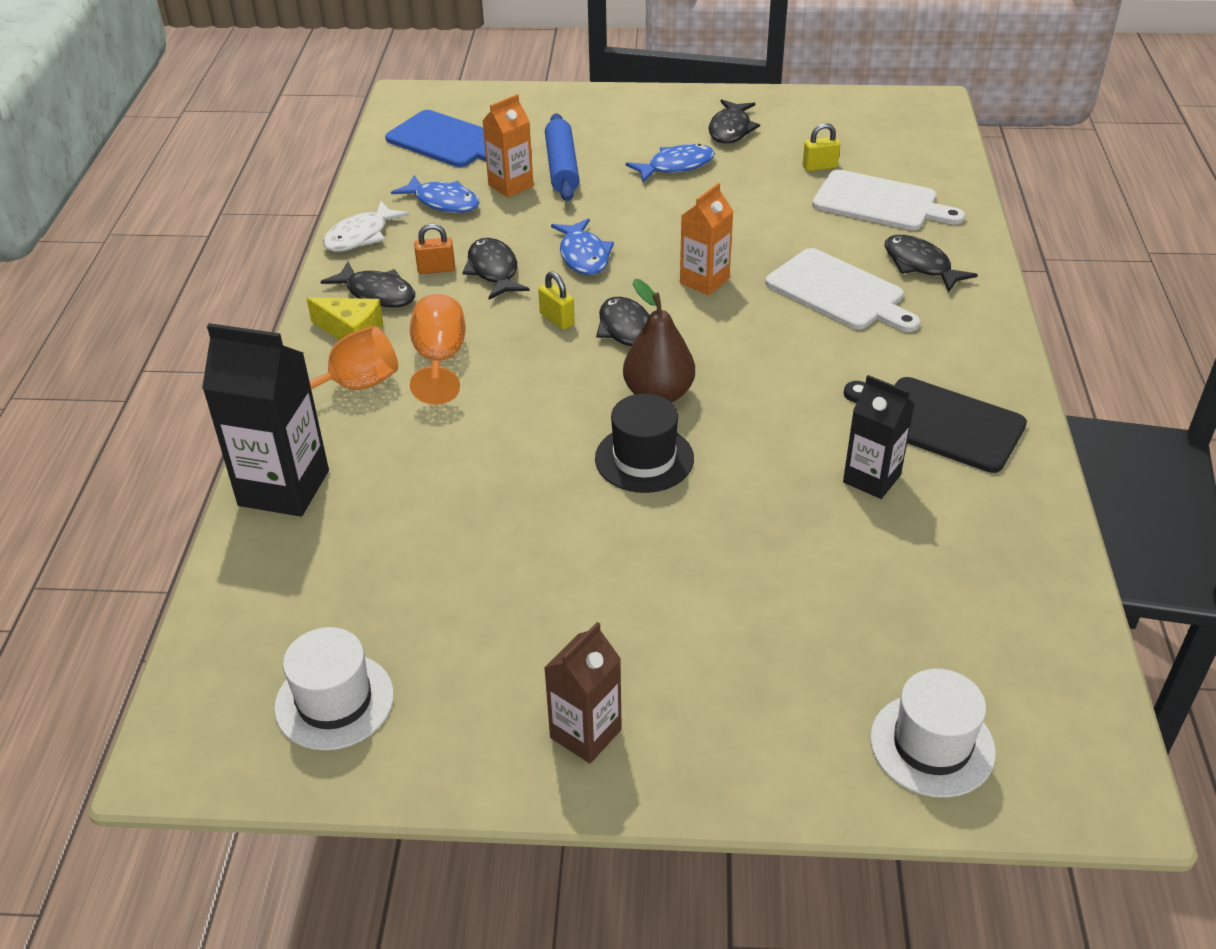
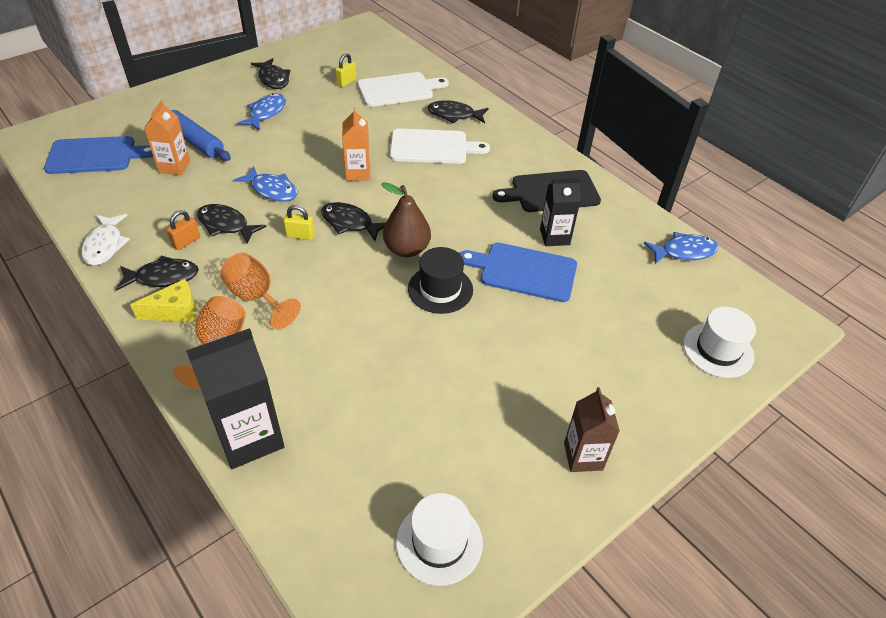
camera: 45 degrees left, 5 degrees up
(443, 202) = (139, 197): blue fish -> blue fish (684, 252)
(775, 496) = (524, 271): none -> blue cutting board

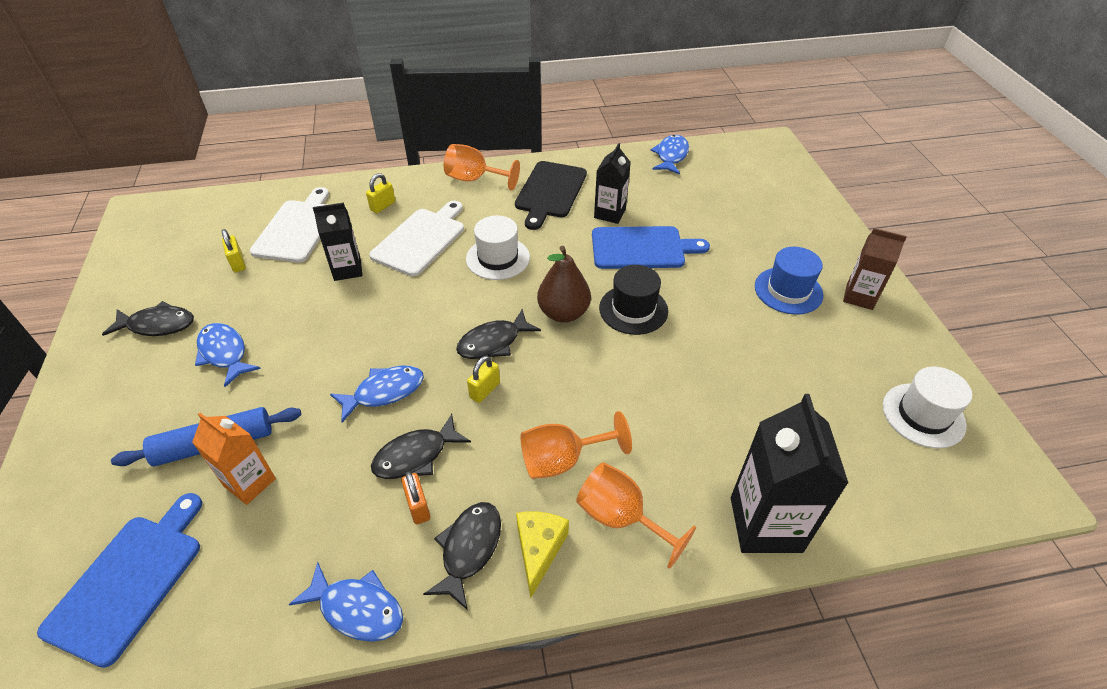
camera: 60 degrees left, 0 degrees up
(105, 245) = (357, 609): white fish -> blue fish
(358, 173) = (415, 309): orange carton -> none
(374, 127) = (347, 269): none -> black carton
(454, 115) = (383, 206): black fish -> yellow padlock
(524, 271) = (642, 248): blue cutting board -> blue cutting board turned 135 degrees counterclockwise
(528, 146) = (474, 179): none -> orange goblet
(547, 393) = (788, 290): none -> blue hat
(718, 350) = (781, 186): white hat -> white hat (498, 258)

